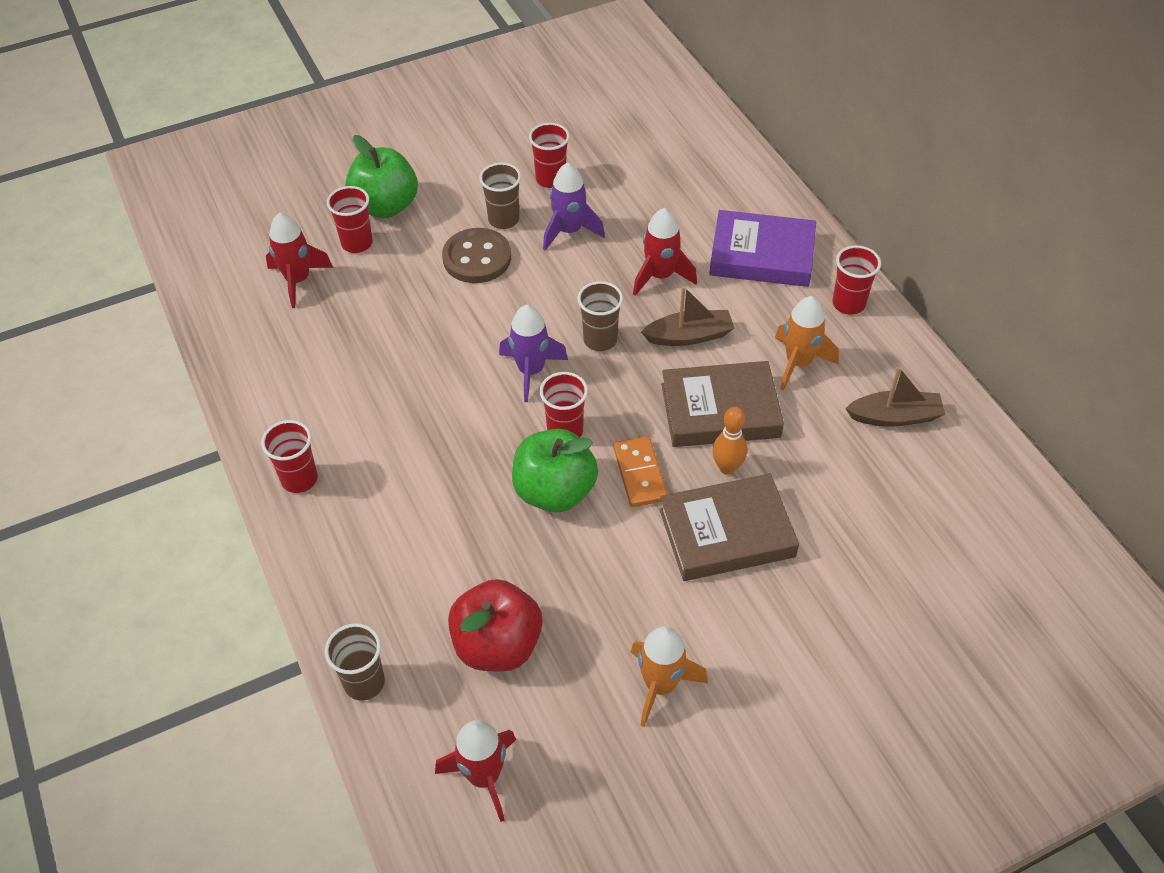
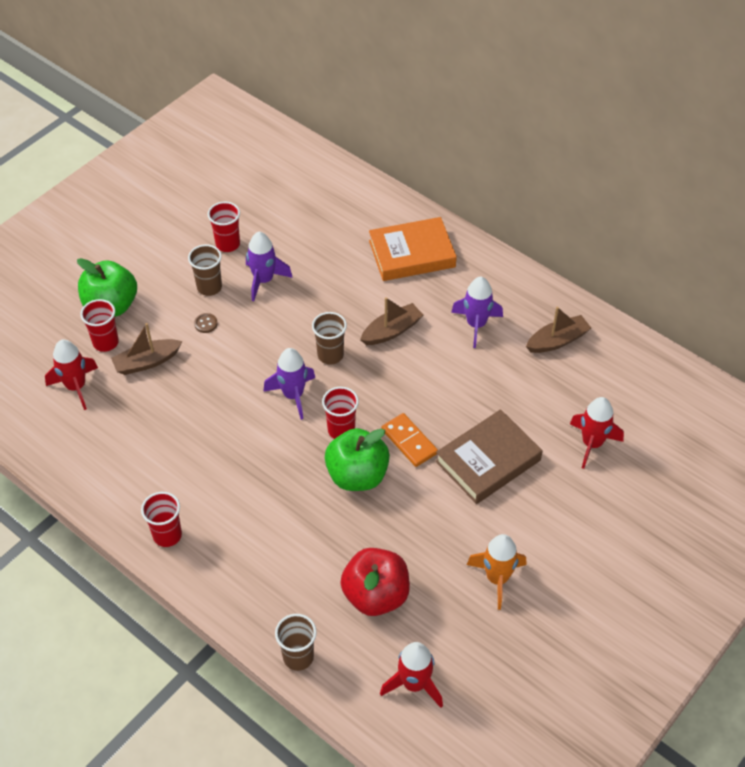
camera: 25 degrees left, 0 degrees up
(388, 279) = (147, 362): none -> brown boat
(477, 258) = (206, 324): brown button -> brown button, size x0.42
(660, 276) = (348, 293): red rocket -> red rocket (592, 444)
(720, 410) = (440, 377): brown book -> none
(727, 467) = (465, 416): orange bowling pin -> none
(762, 255) = (412, 254): purple book -> orange book
(798, 363) = (476, 325): orange rocket -> purple rocket
(848, 304) = (488, 270): red cup -> none

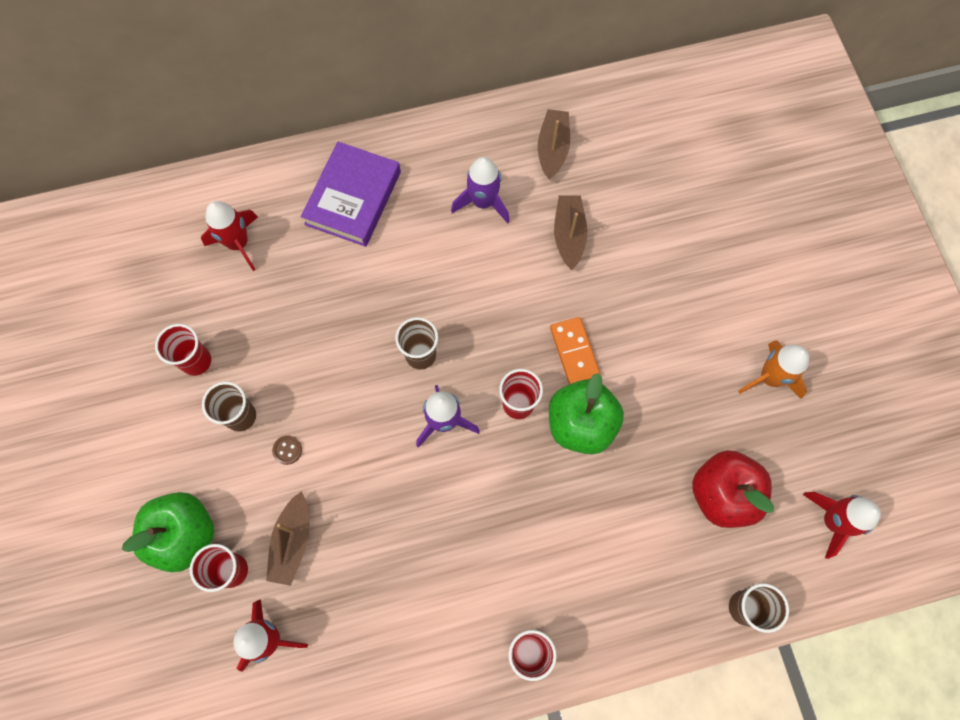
camera: 55 degrees left, 20 degrees up
(264, 280) = (275, 357): purple rocket -> none
(391, 331) = (433, 280): brown boat -> brown boat (569, 235)
(409, 441) = (574, 352): orange domino -> orange domino turned 75 degrees clockwise
(412, 254) = (353, 198): orange book -> purple book
(488, 461) = (642, 299): brown book -> none
(592, 444) = (683, 202): red rocket -> red rocket (238, 243)

